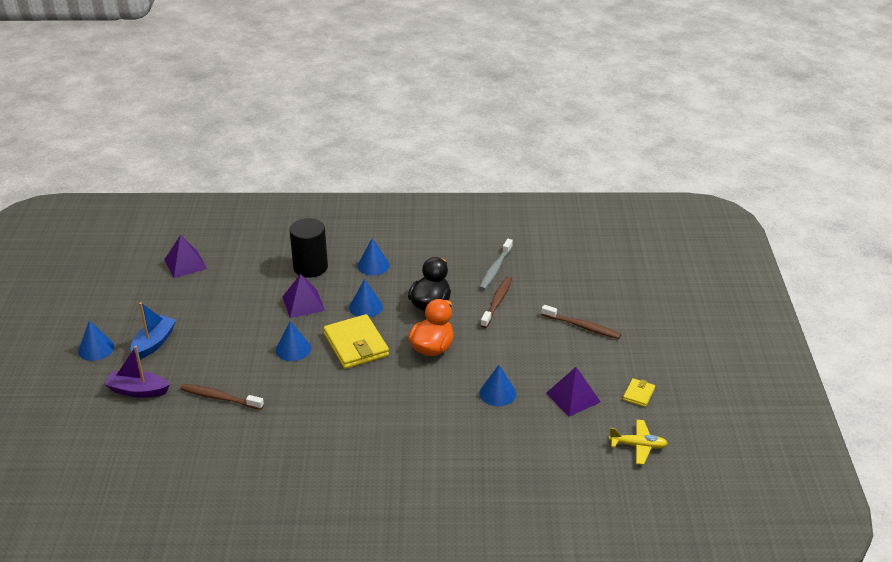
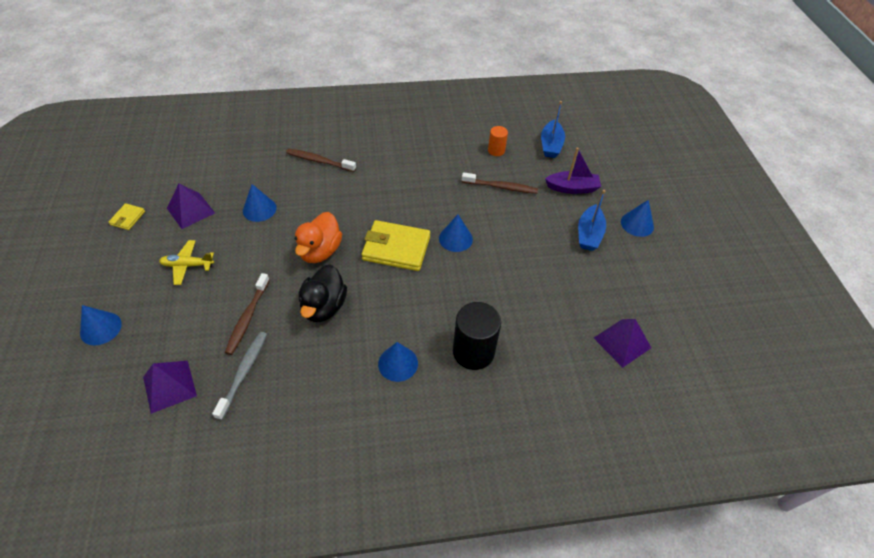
camera: 170 degrees right, 15 degrees up
(127, 447) = (550, 145): none -> blue boat
(202, 444) = (496, 150): none -> orange cylinder
(303, 303) = (464, 295): purple pyramid -> purple pyramid (169, 386)
(356, 345) = (396, 248): yellow wallet -> yellow wallet turned 45 degrees counterclockwise
(366, 307) = (395, 297): blue cone -> blue cone (100, 328)
(582, 326) = (157, 291): brown toothbrush -> brown toothbrush (319, 161)
(638, 446) = (148, 173): yellow plane -> yellow plane (188, 265)

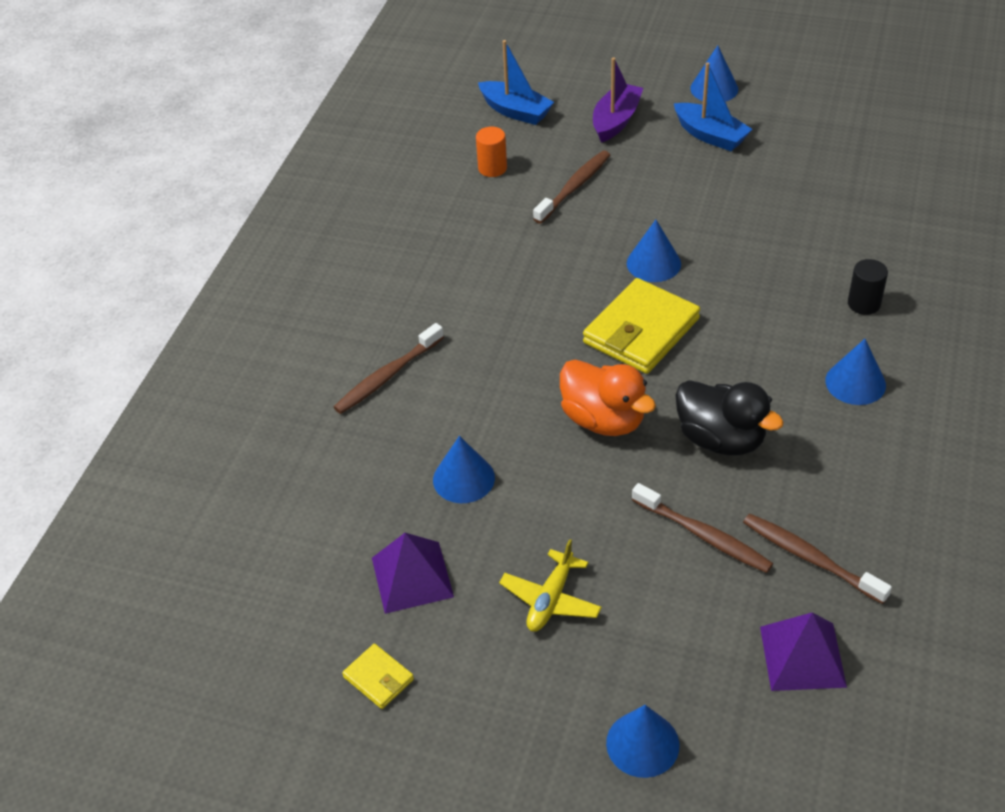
camera: 60 degrees left, 5 degrees down
(243, 373) = (810, 558): grey toothbrush -> brown toothbrush
(473, 352) = (864, 304): black cylinder -> black cylinder, size x0.54
(622, 342) = (899, 170): purple pyramid -> none

